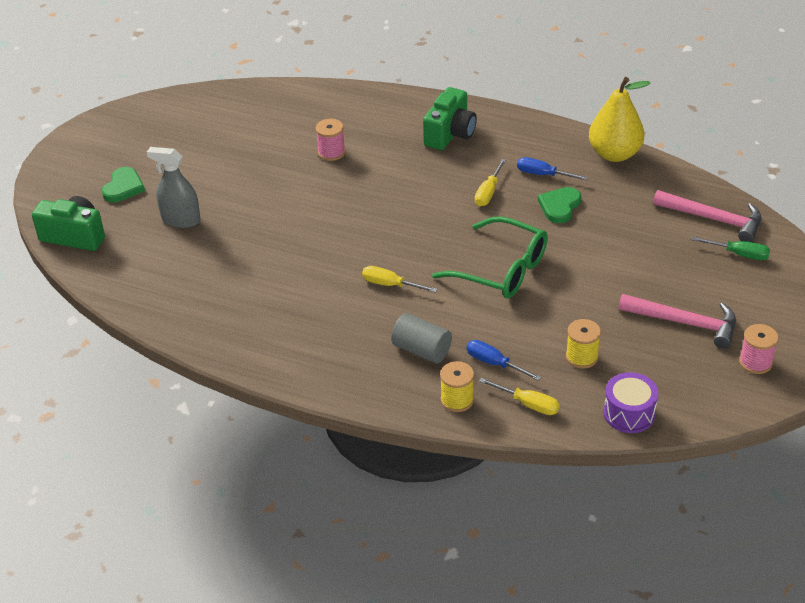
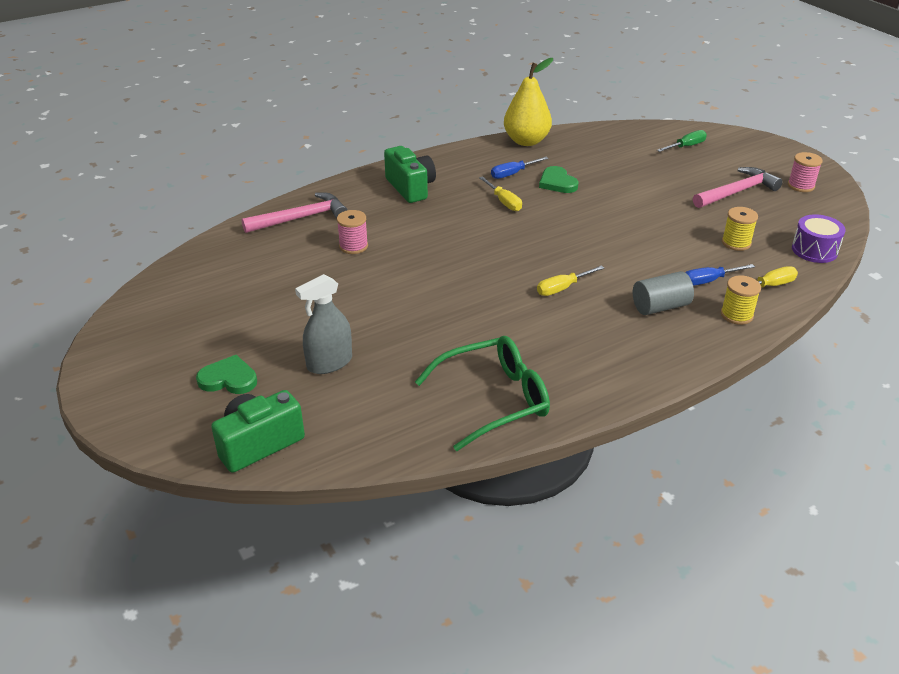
camera: 55 degrees left, 5 degrees down
(123, 187) = (228, 379): green heart -> green heart turned 45 degrees counterclockwise
(502, 270) = (602, 233): green glasses -> green glasses (494, 399)
(713, 219) = (640, 139): pink hammer -> pink hammer (301, 218)

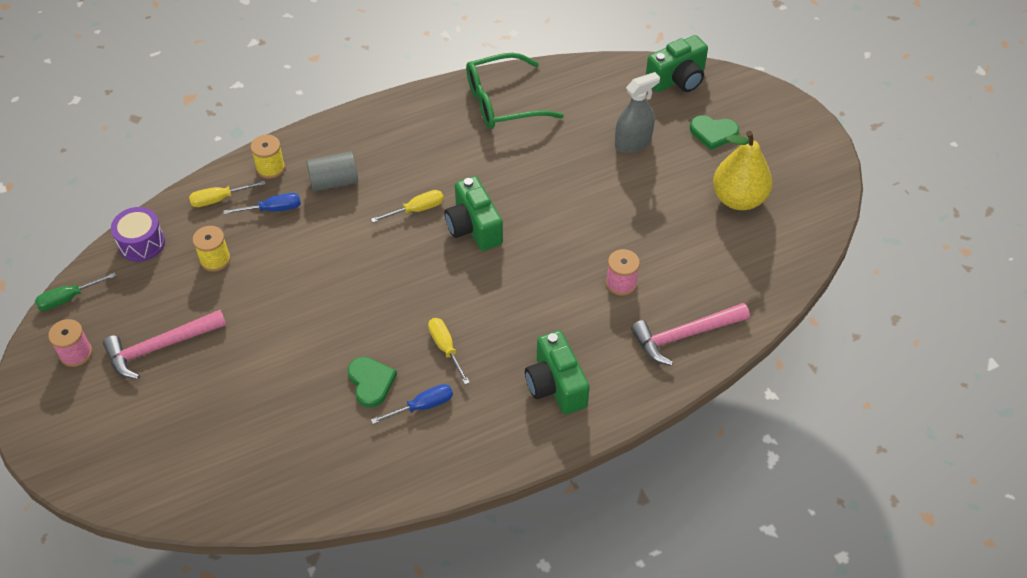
camera: 175 degrees left, 15 degrees up
(500, 278) = (473, 227): none -> green camera
(526, 141) = (385, 487): yellow pear -> yellow pear (738, 199)
(686, 146) = (168, 454): green screwdriver -> green screwdriver (68, 298)

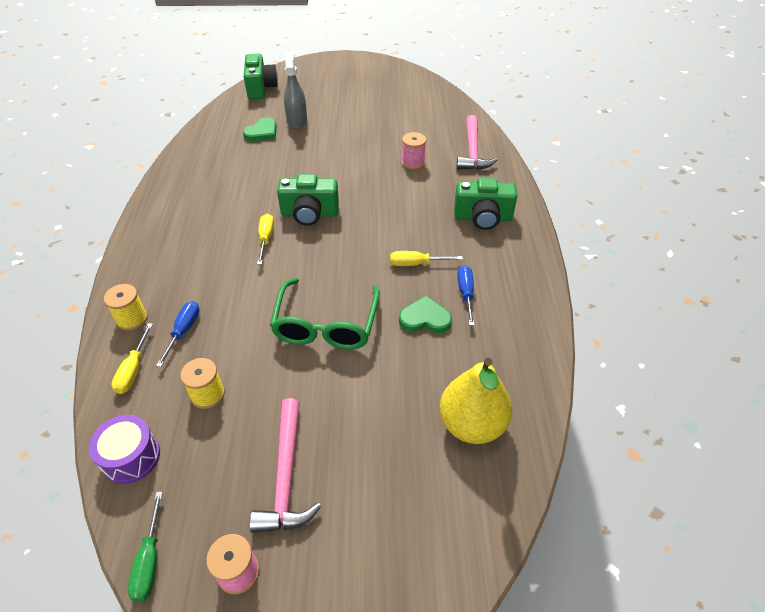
camera: 65 degrees left, 5 degrees down
(334, 182) = (190, 279): grey cylinder -> none
(502, 102) = (201, 163): green glasses -> green glasses (326, 325)
(713, 133) = (318, 90): green heart -> green heart (262, 132)
(738, 199) = (379, 98): yellow pear -> yellow pear (471, 424)

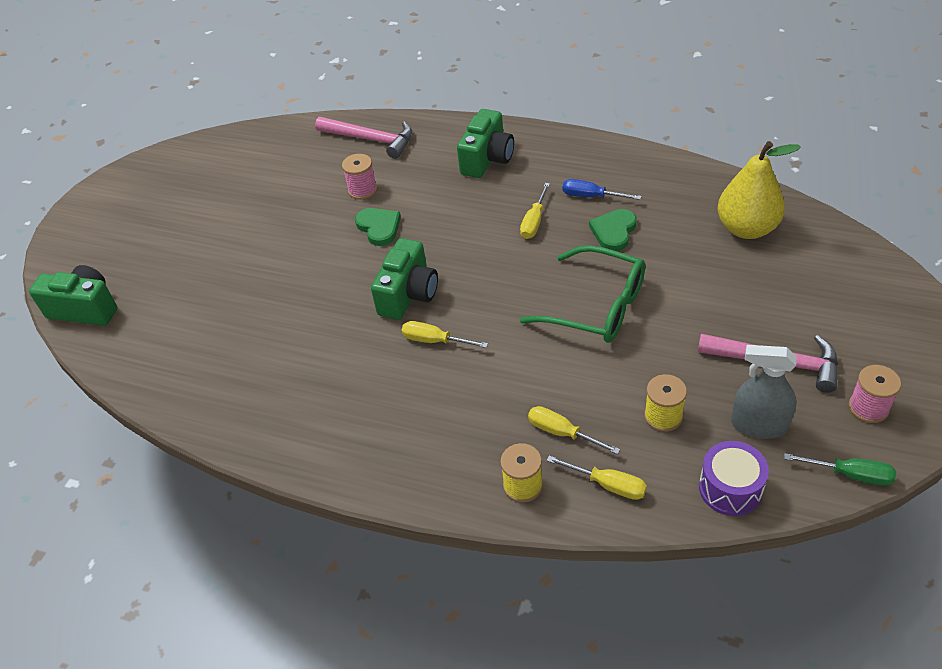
camera: 65 degrees left, 0 degrees up
(184, 331) = (562, 433): blue screwdriver -> yellow screwdriver
(262, 132) = (203, 320): green heart -> green heart (379, 227)
(297, 121) = (201, 280): grey spray bottle -> grey spray bottle (759, 425)

